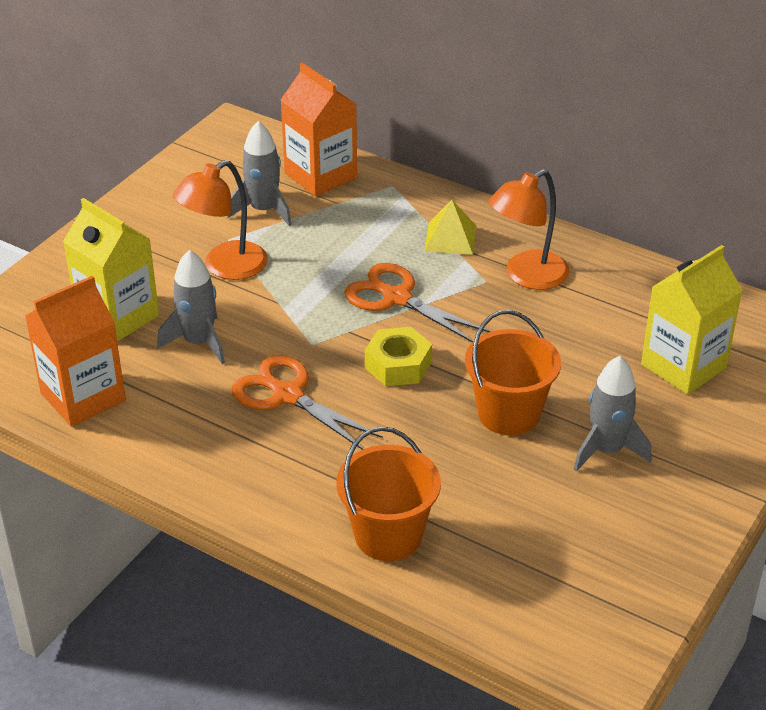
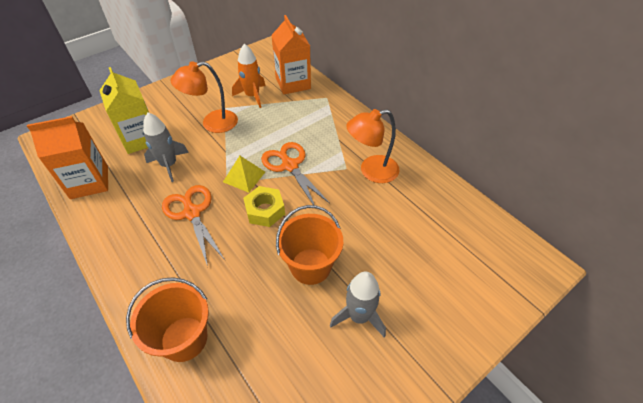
camera: 20 degrees right, 10 degrees up
(263, 210) = (252, 96): grey rocket -> orange rocket
(450, 238) = (340, 136): yellow pyramid -> yellow pyramid (244, 176)
(683, 366) = (441, 264): yellow carton -> none

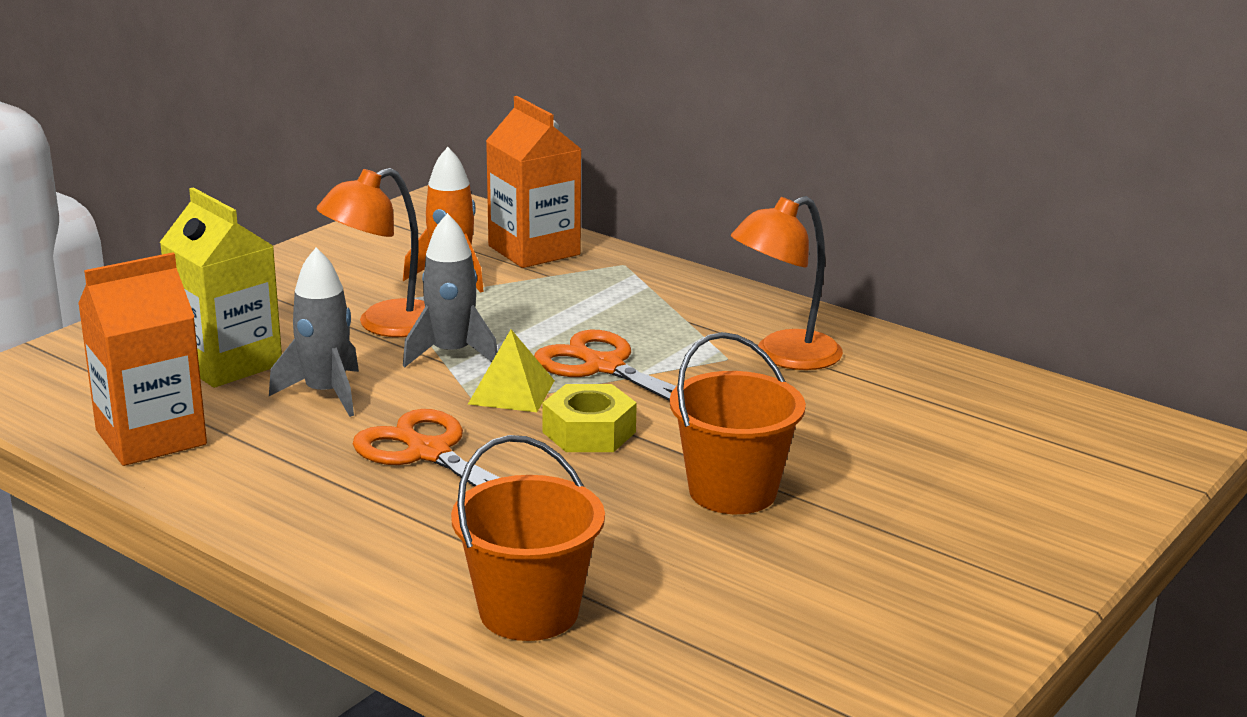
camera: 15 degrees left, 25 degrees down
(359, 316) = (867, 539): grey rocket -> grey rocket (451, 354)

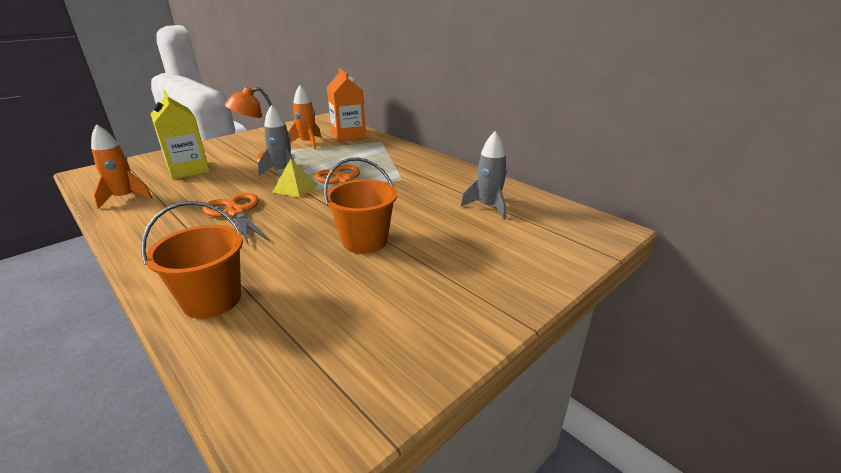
camera: 10 degrees right, 5 degrees up
(151, 437) = (125, 198): orange carton -> orange rocket
(326, 393) = (216, 184): grey rocket -> grey rocket (488, 207)
(589, 432) = (316, 207): yellow nut -> none
(784, 356) = (427, 180): orange lamp -> none

